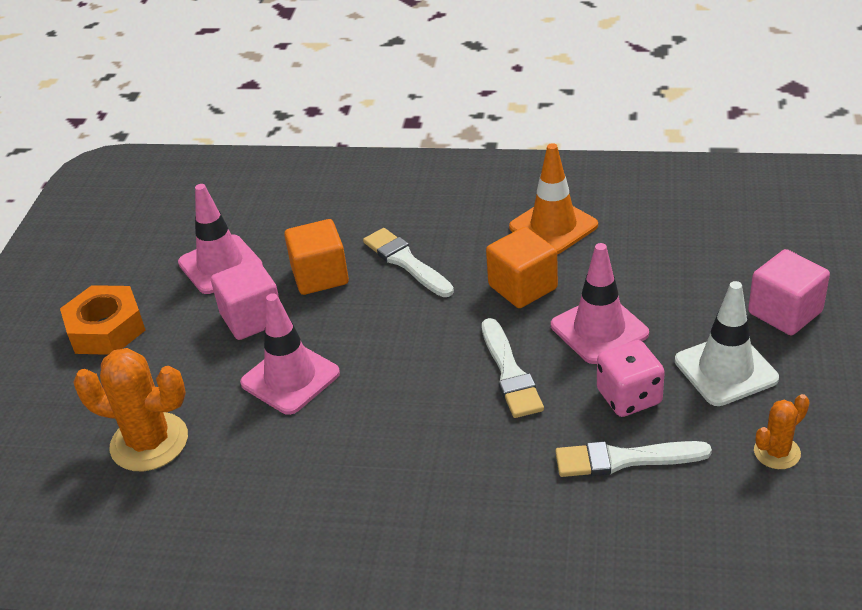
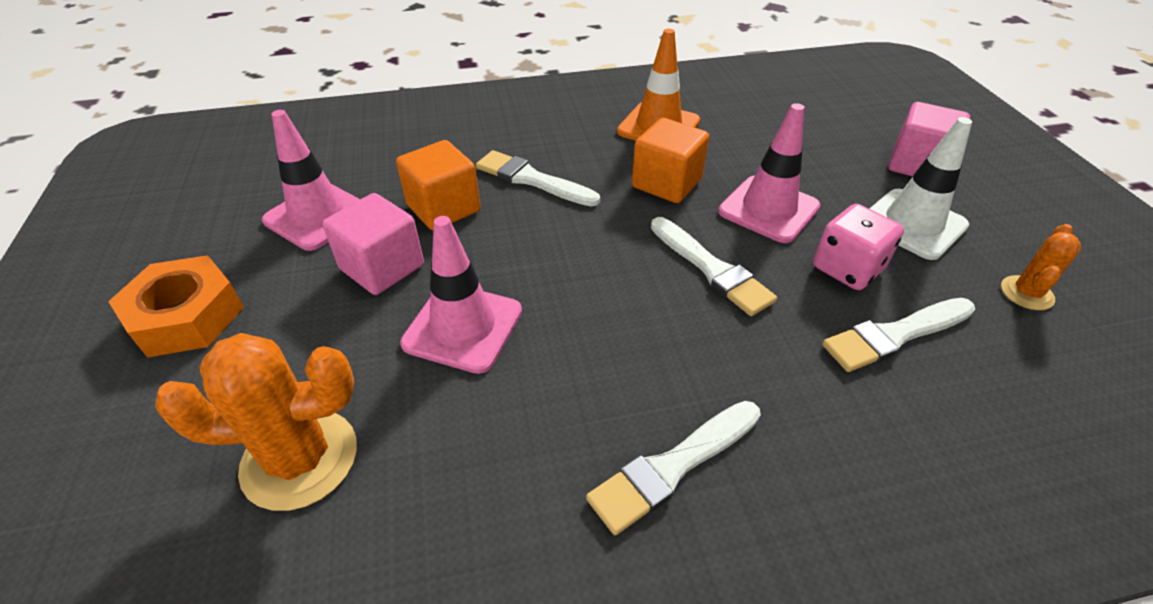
camera: 25 degrees left, 5 degrees up
(385, 507) = (672, 467): none -> white brush

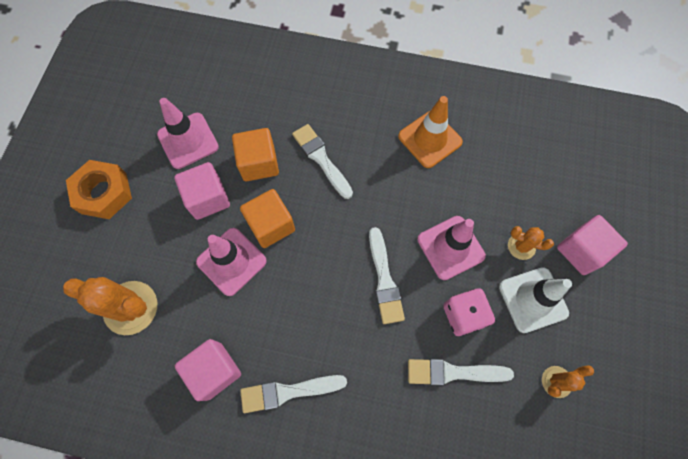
camera: 25 degrees right, 25 degrees up
(518, 492) = (214, 371): none -> pink cube
(666, 183) = (401, 197): orange cube -> orange cube (271, 225)
(849, 182) = (521, 246): none -> orange cactus

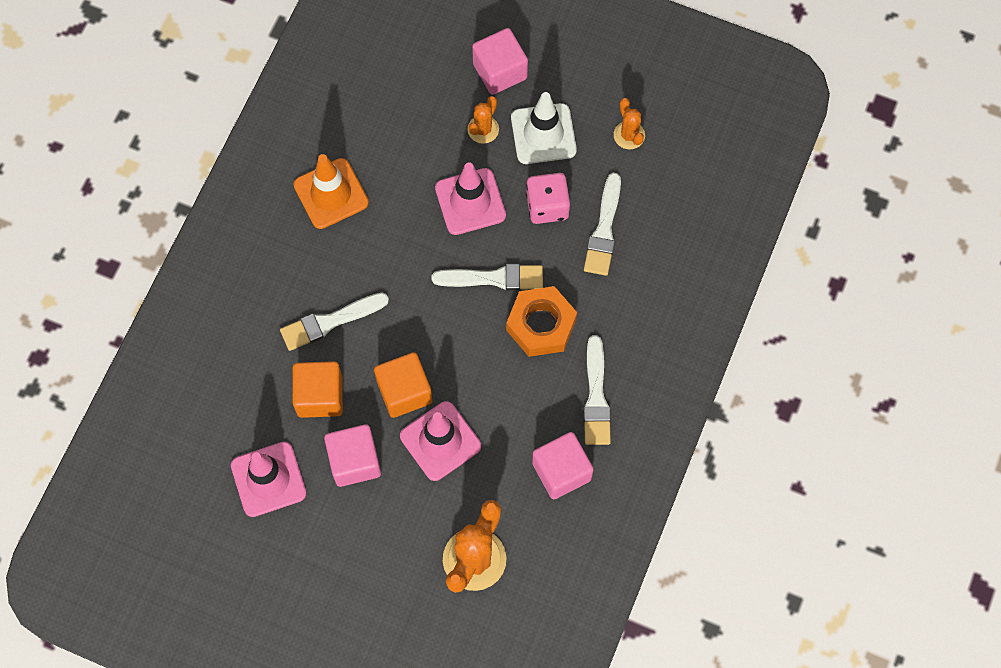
camera: 80 degrees left, 0 degrees up
(104, 193) = (320, 588): orange nut -> orange nut (541, 325)

